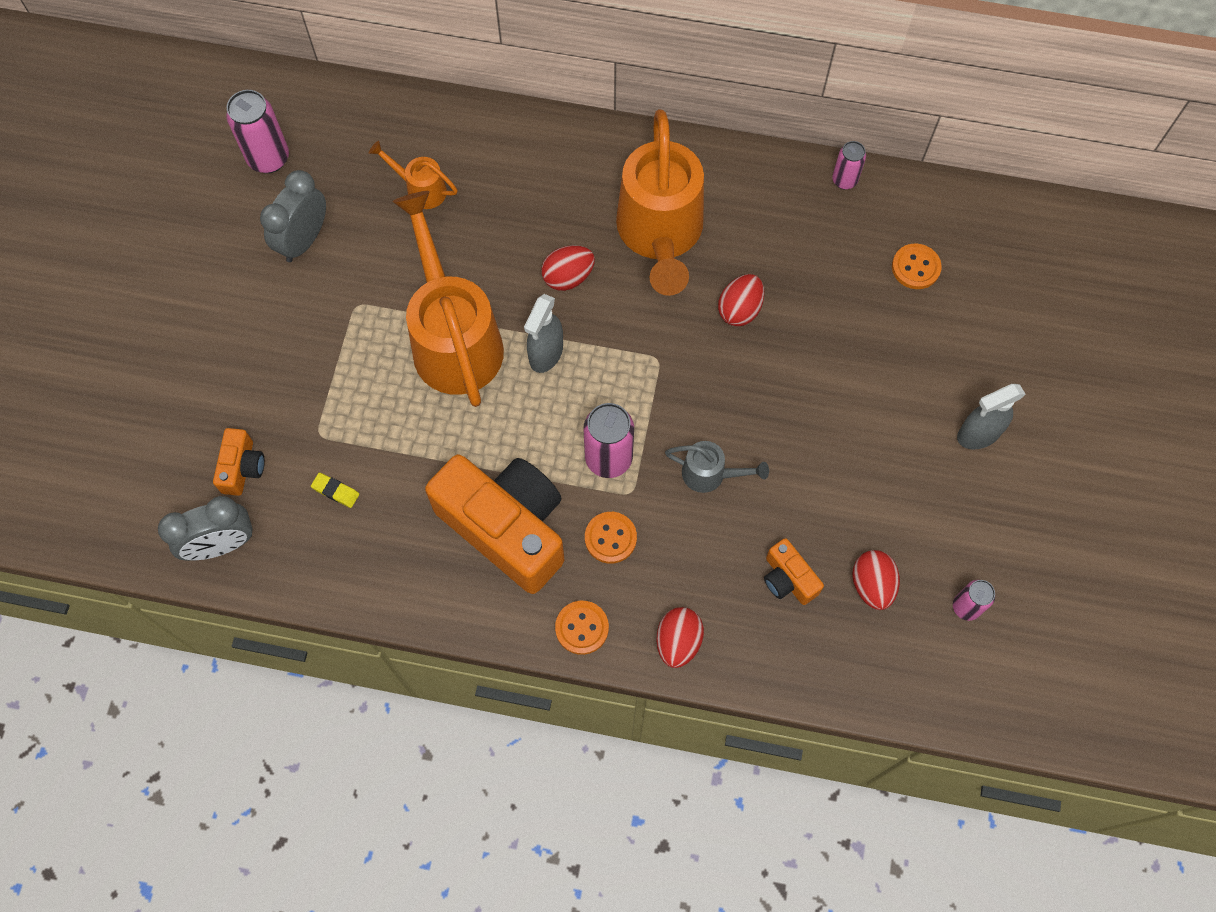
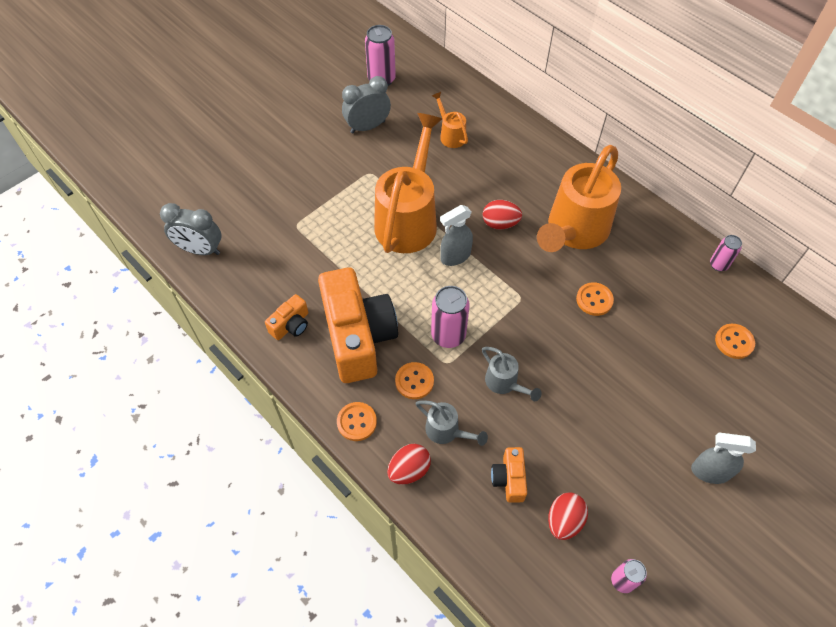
camera: 35 degrees right, 10 degrees down
(242, 468) = (243, 218): orange camera -> orange camera (291, 325)
(335, 491) = (280, 259): yellow eraser -> none
(687, 571) = (446, 431): none -> grey watering can
(739, 310) = (594, 300): red egg -> orange button

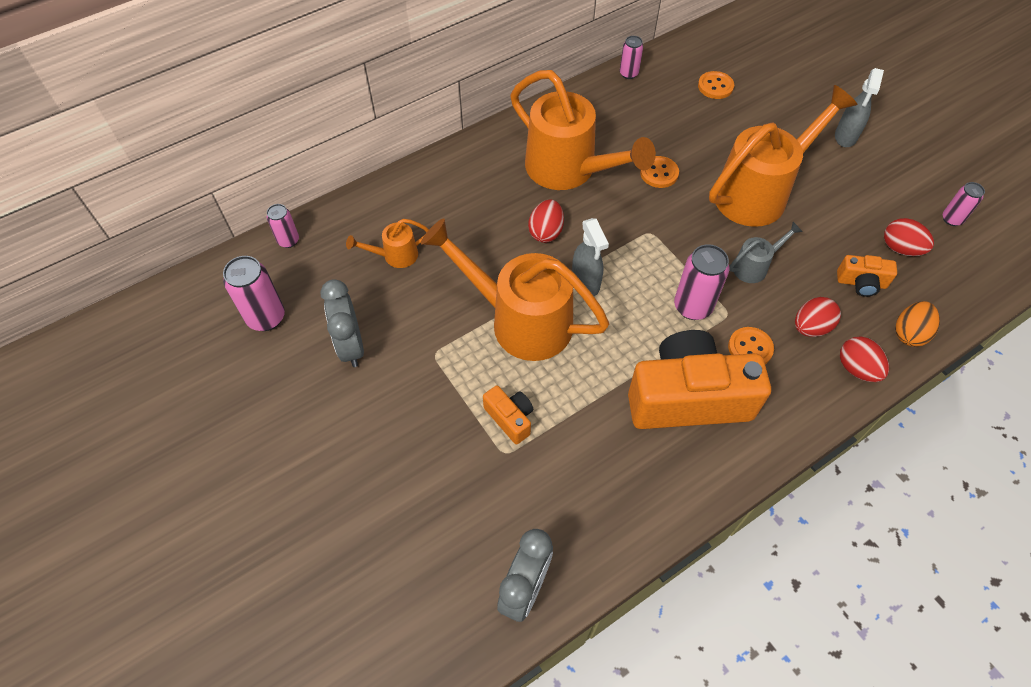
camera: 80 degrees left, 0 degrees up
(291, 325) = (665, 472): orange camera -> orange camera (510, 418)
(357, 422) = (801, 412): orange button -> none
(446, 431) = (810, 327): grey watering can -> red egg
(448, 75) = (288, 240): none -> pink can
(458, 521) = (909, 333): none -> orange egg
(598, 385) = (758, 192): none -> orange watering can

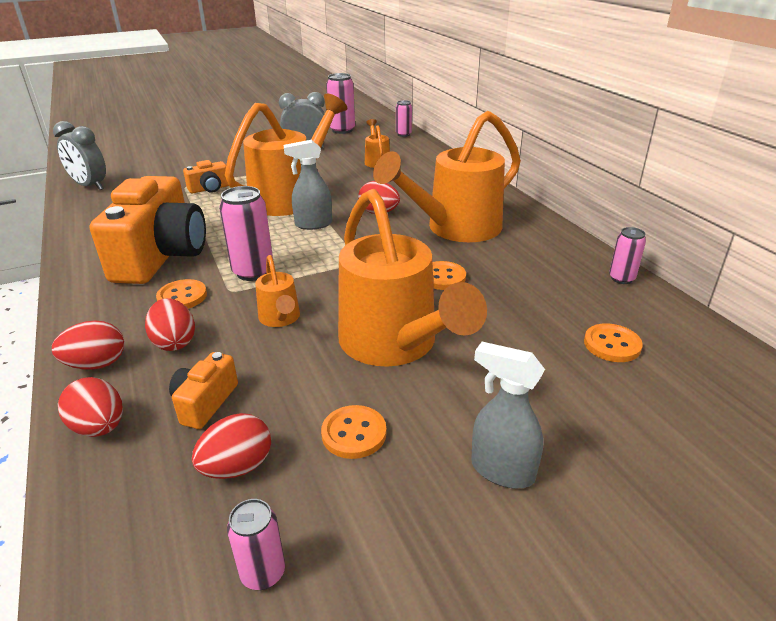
camera: 100 degrees right, 25 degrees down
(754, 266) = (280, 318): grey watering can -> orange watering can
(850, 200) = (354, 433): none -> orange button
(909, 333) = (99, 427): orange egg -> red egg

